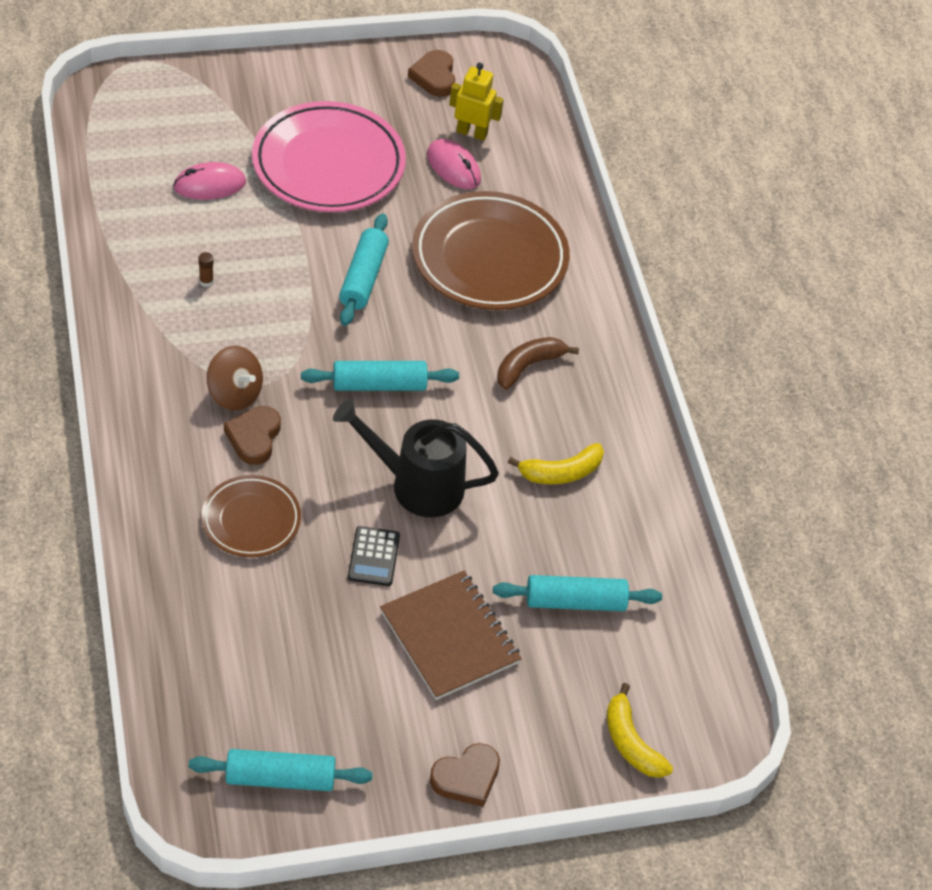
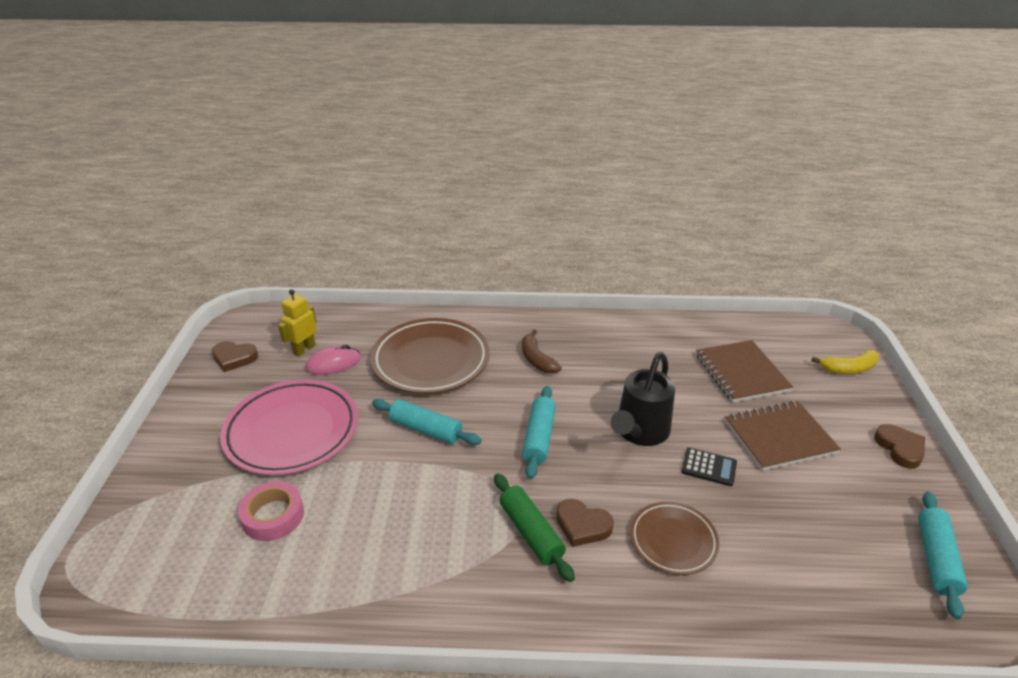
camera: 70 degrees left, 15 degrees down
(206, 281) = (391, 535): brown glue stick -> none
(209, 185) = (273, 516): pink mouse -> pink tape
(235, 394) = (531, 532): brown spinning top -> green rolling pin
(561, 472) = (633, 360): yellow banana -> none
(575, 602) = (741, 373): turquoise rolling pin -> brown notebook

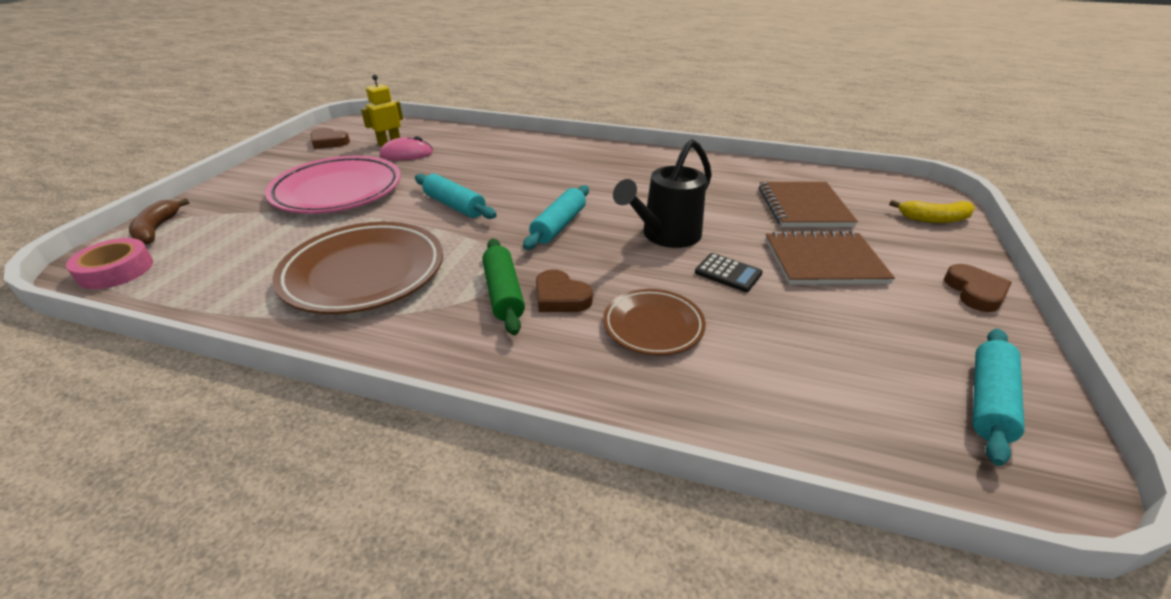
camera: 15 degrees right, 0 degrees up
(273, 516) = (275, 243): pink tape -> pink tape (116, 270)
(430, 360) = (492, 162): brown plate -> brown plate (364, 273)
(537, 359) = (592, 173): brown banana -> brown banana (157, 229)

